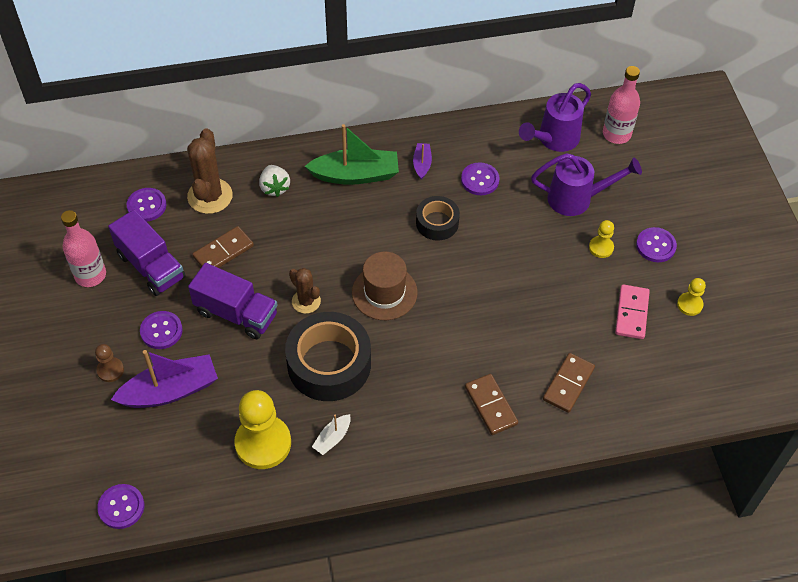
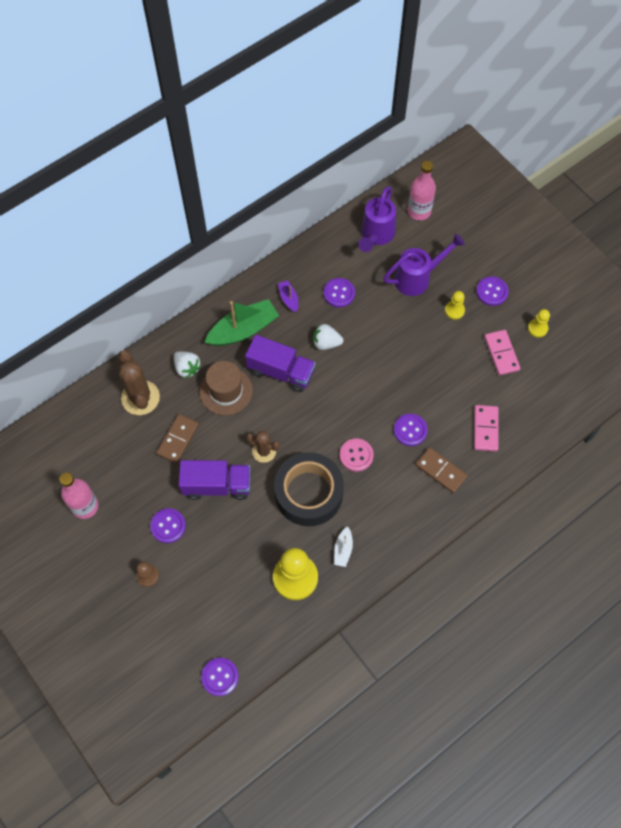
camera: 25 degrees left, 10 degrees up
(146, 205) = (95, 428): purple button -> purple button (410, 430)
(151, 266) = (128, 477): purple truck -> purple truck (281, 371)
(170, 391) = (203, 570): purple boat -> none
(384, 292) = (318, 417): brown hat -> brown hat (226, 391)
(404, 348) = (356, 455): none -> pink button
(437, 223) = (326, 343): black tape -> white strawberry
(568, 384) = (485, 429): brown domino -> pink domino

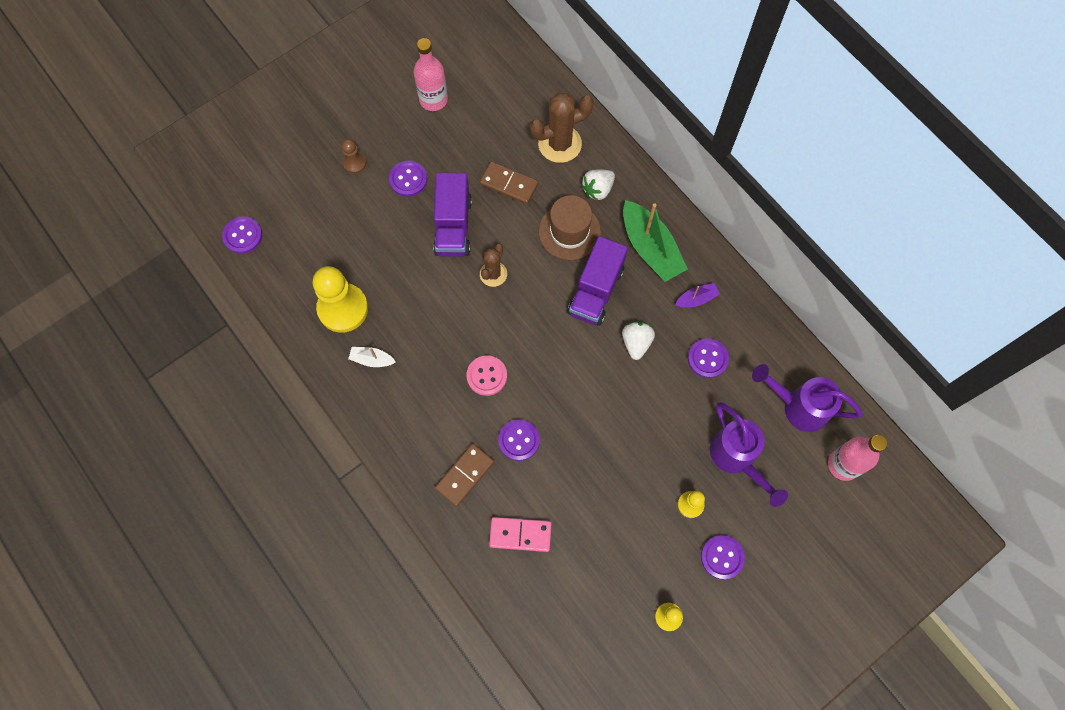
camera: 90 degrees right, 5 degrees up
(308, 493) = (441, 322): black tape -> none
(501, 353) = (628, 563): pink domino -> none

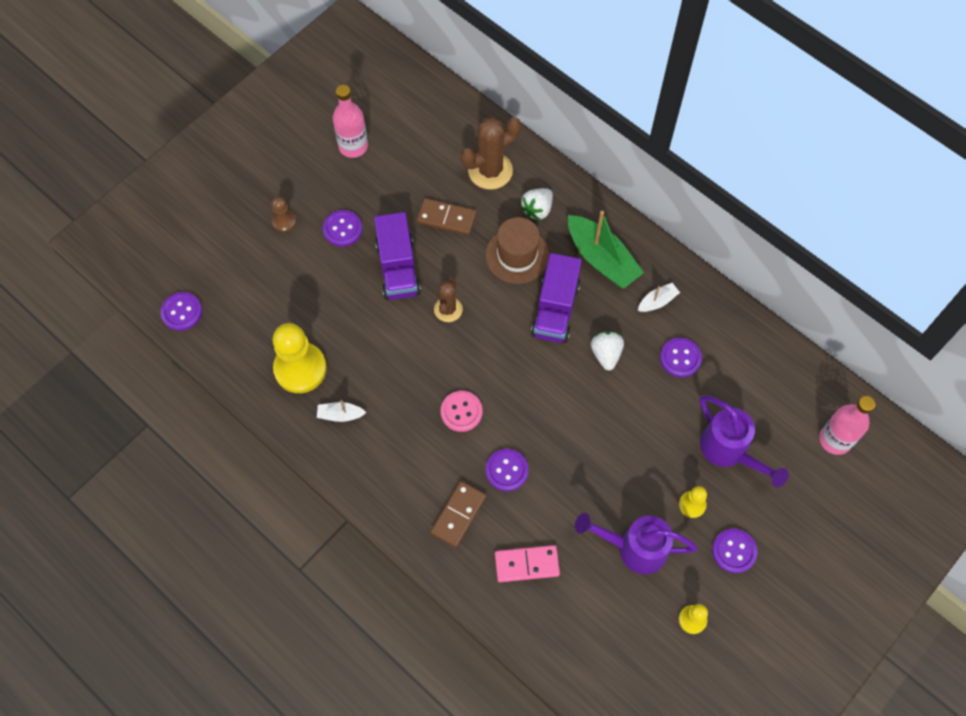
camera: 10 degrees left, 5 degrees down
(696, 299) = (657, 301): purple boat -> white boat
(799, 407) = (780, 390): purple watering can -> purple watering can (634, 548)

